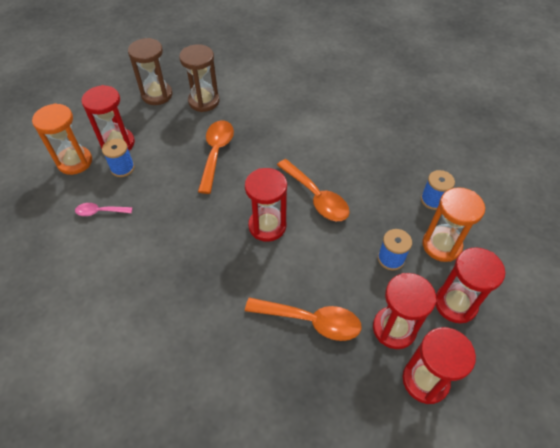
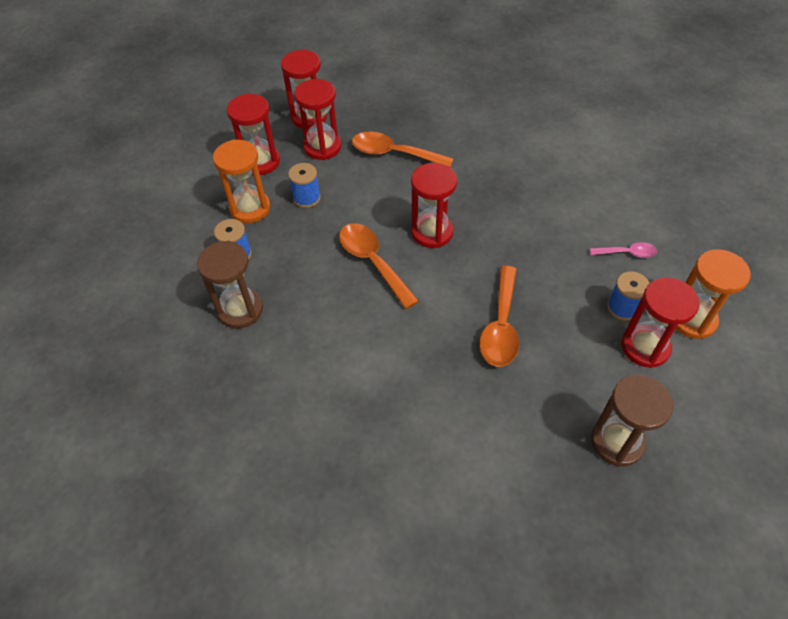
camera: 175 degrees left, 0 degrees up
(204, 101) = (534, 424): brown hourglass -> brown hourglass (240, 310)

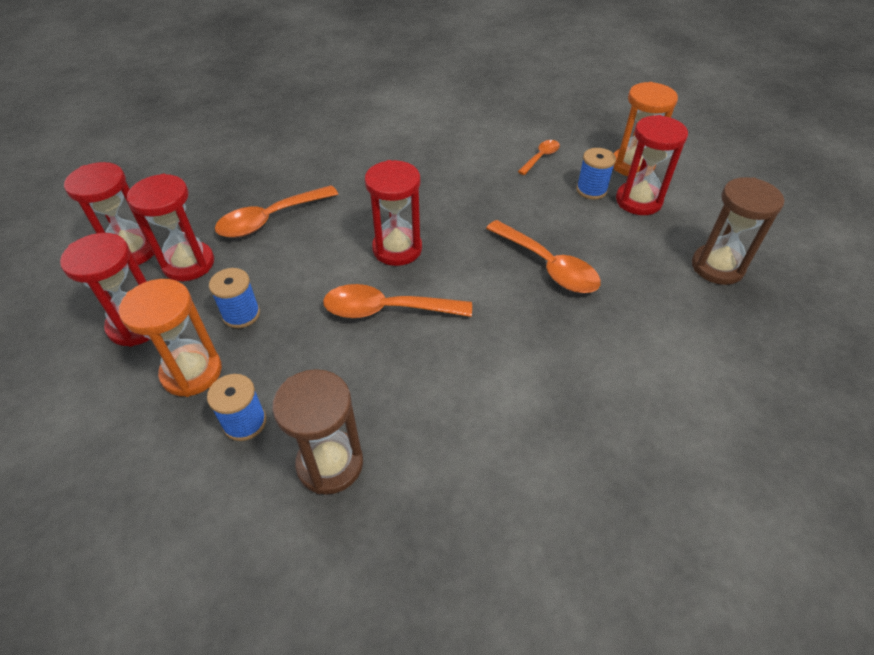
camera: 55 degrees left, 5 degrees down
(627, 253) = (541, 157): pink spoon -> orange spoon

